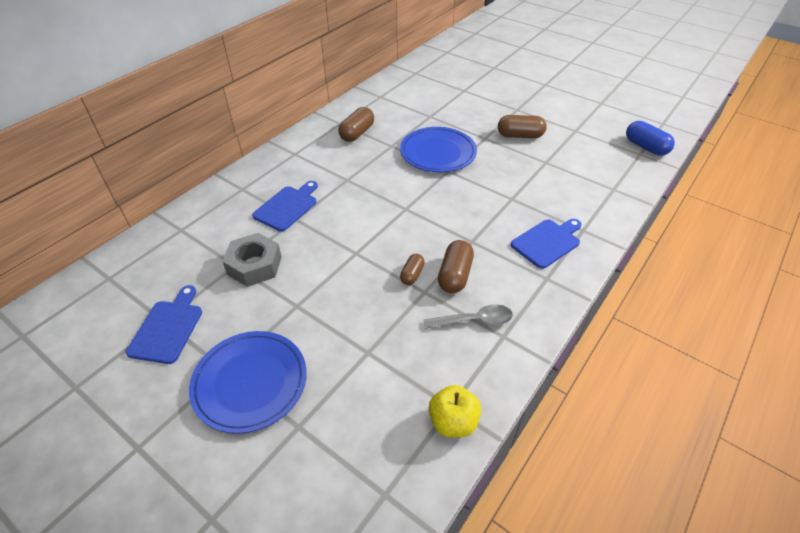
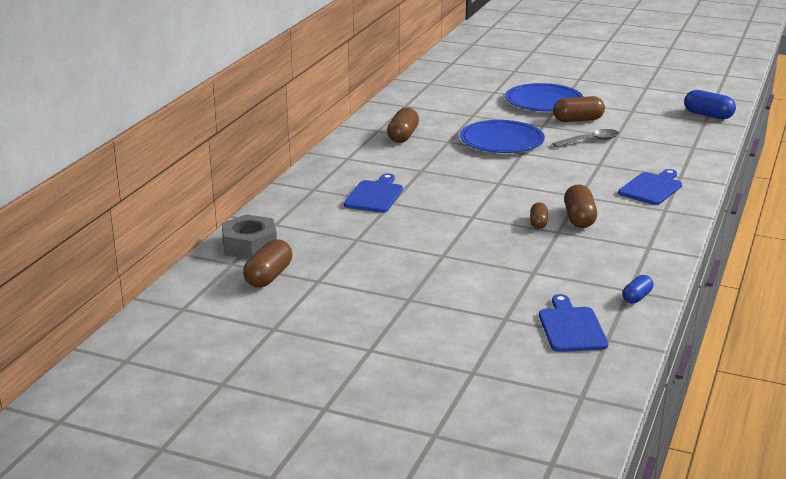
camera: 15 degrees left, 20 degrees down
(125, 304) = (268, 277): none -> brown capsule
(168, 328) = (328, 284): blue cutting board -> blue cutting board (571, 327)
(250, 382) = (439, 303): blue plate -> blue plate (544, 102)
(254, 265) = (377, 237): grey nut -> grey nut (249, 245)
(453, 422) = (637, 297): yellow apple -> blue capsule
(474, 320) = (616, 242): grey spoon -> grey spoon (590, 141)

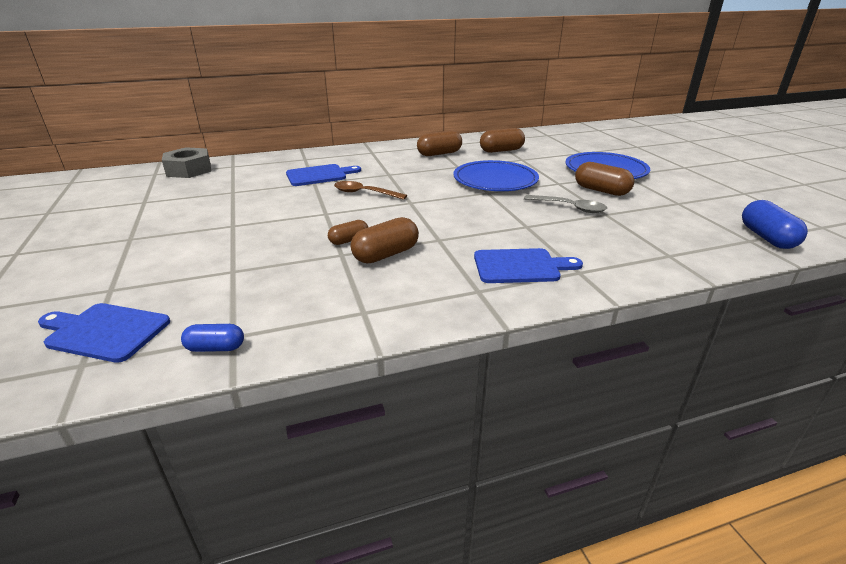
camera: 50 degrees right, 5 degrees up
(268, 277) = (140, 187): brown capsule -> brown capsule (501, 150)
(451, 192) = (364, 193): none -> brown spoon
(571, 327) = (104, 331): blue cutting board -> blue cutting board turned 120 degrees counterclockwise

